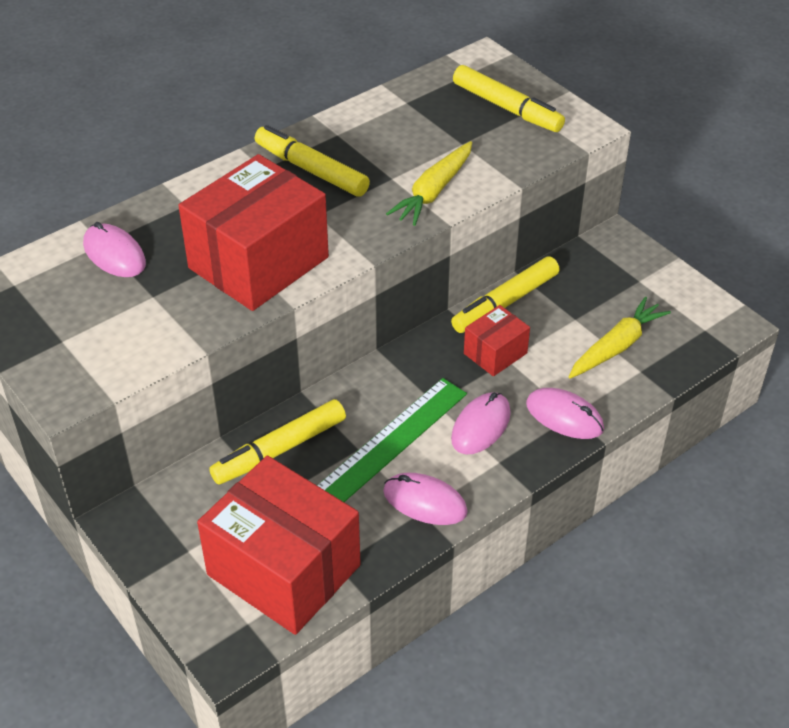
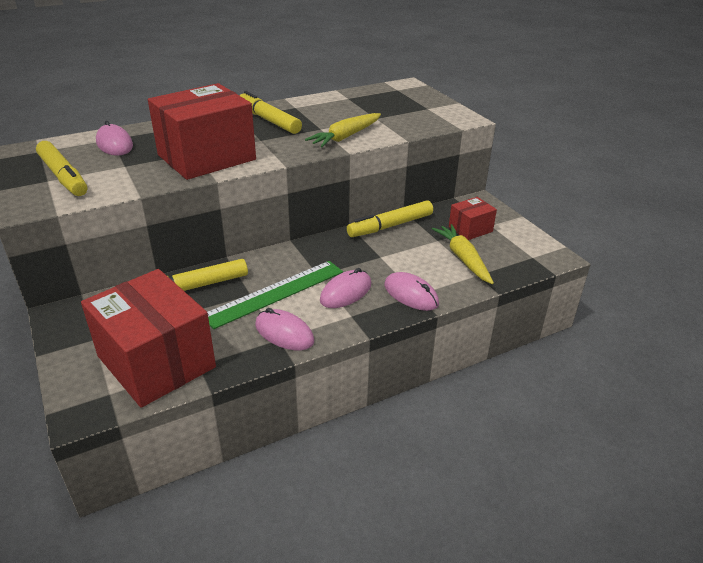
camera: 10 degrees right, 10 degrees down
(495, 353) = (373, 252): red box -> red box (470, 229)
(507, 108) = (413, 106): yellow marker -> yellow marker (63, 176)
(616, 346) = (463, 259): yellow carrot -> yellow carrot turned 75 degrees counterclockwise

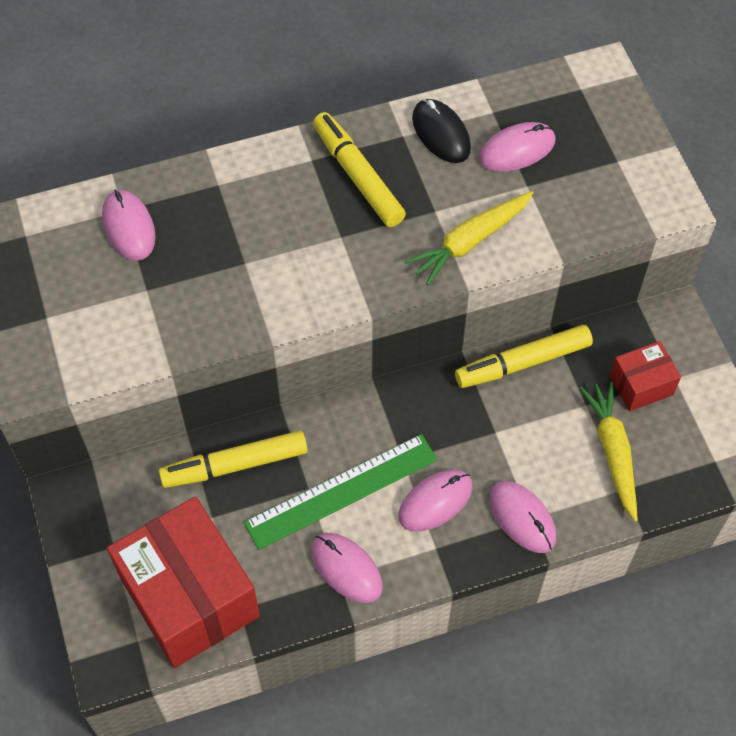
camera: 10 degrees right, 25 degrees up
(63, 176) = (66, 310): yellow marker -> none
(206, 157) = (260, 280): red box -> none
(318, 105) = (441, 133): none -> black mouse
(366, 108) = (517, 150): none -> pink mouse

